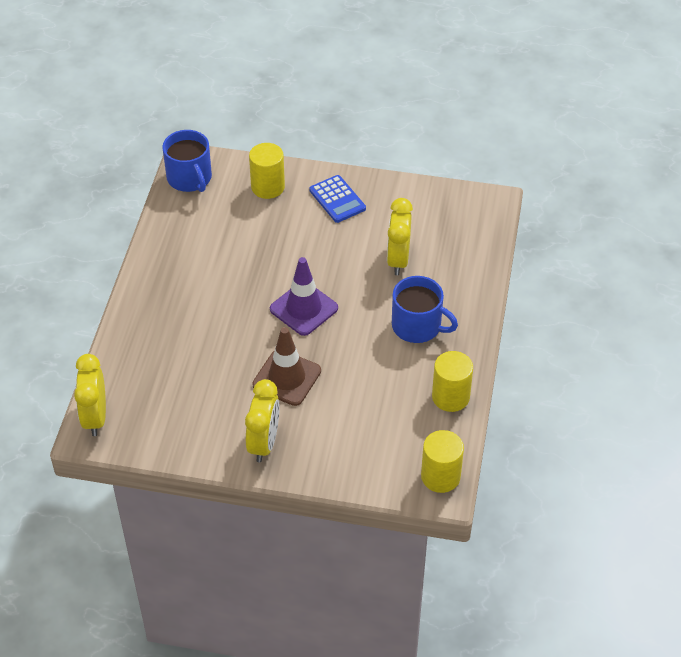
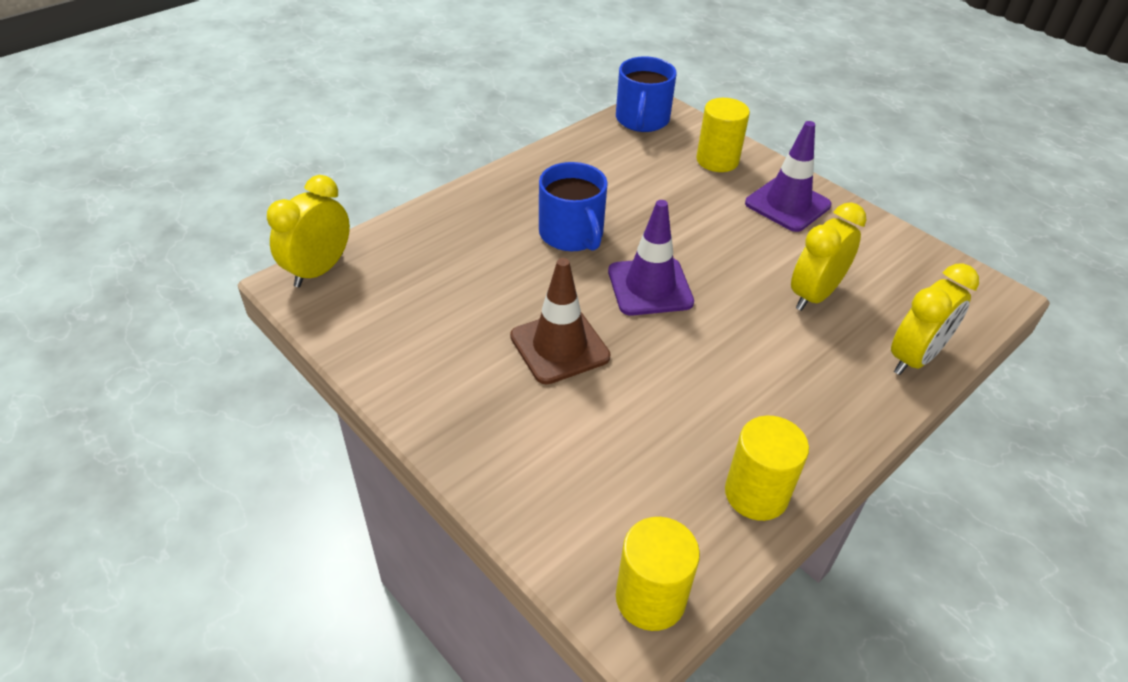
camera: 35 degrees right, 5 degrees down
(264, 443) = (460, 402): yellow clock -> yellow clock (914, 358)
(337, 199) = (787, 204): blue calculator -> purple traffic cone
(417, 326) = (780, 380): blue mug -> blue mug (572, 234)

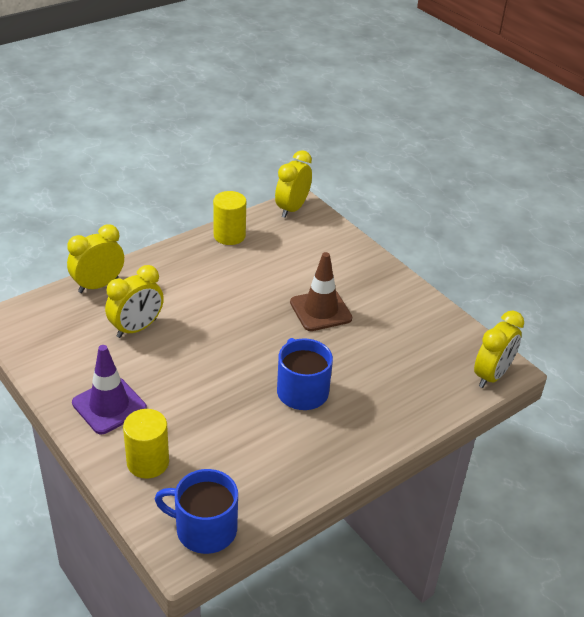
camera: 175 degrees left, 5 degrees down
(642, 120) = (204, 529): blue mug -> blue mug turned 90 degrees counterclockwise
(650, 287) = (251, 344): purple traffic cone -> none
(650, 598) = (292, 209): yellow cylinder -> yellow clock

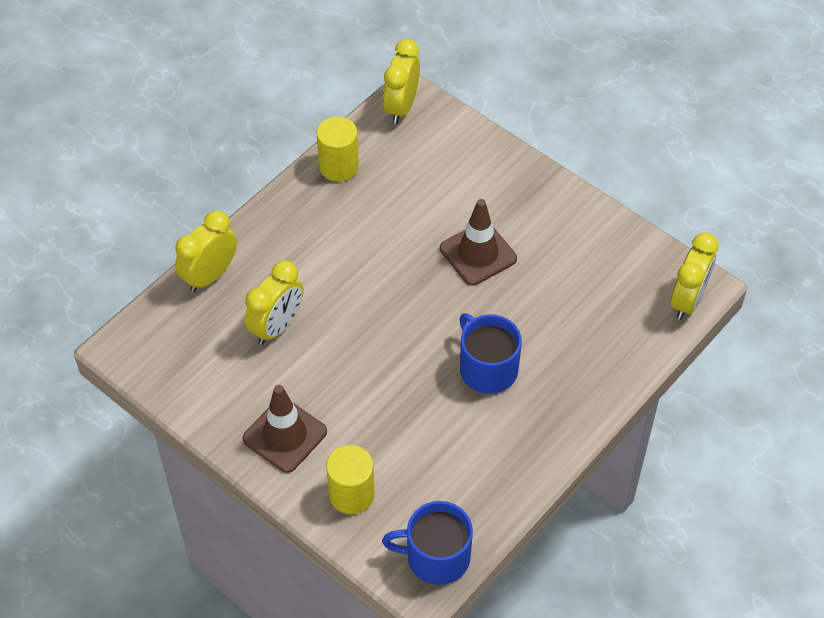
camera: 10 degrees left, 15 degrees up
(109, 406) = (285, 435): purple traffic cone -> brown traffic cone

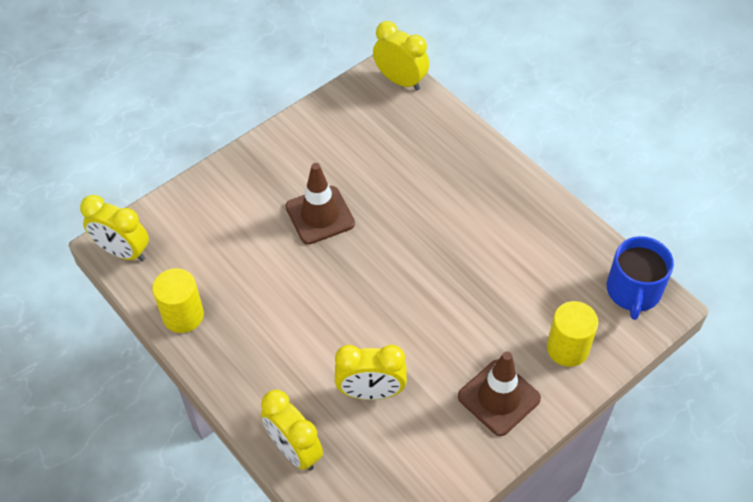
camera: 80 degrees left, 0 degrees up
(277, 326) = (371, 392): yellow clock -> yellow clock turned 135 degrees clockwise
(487, 368) = (446, 226): blue mug -> none

